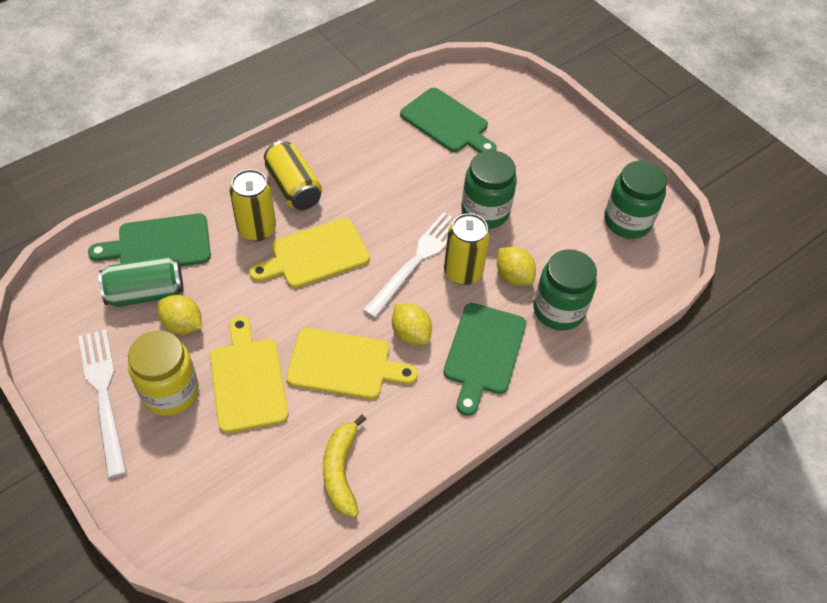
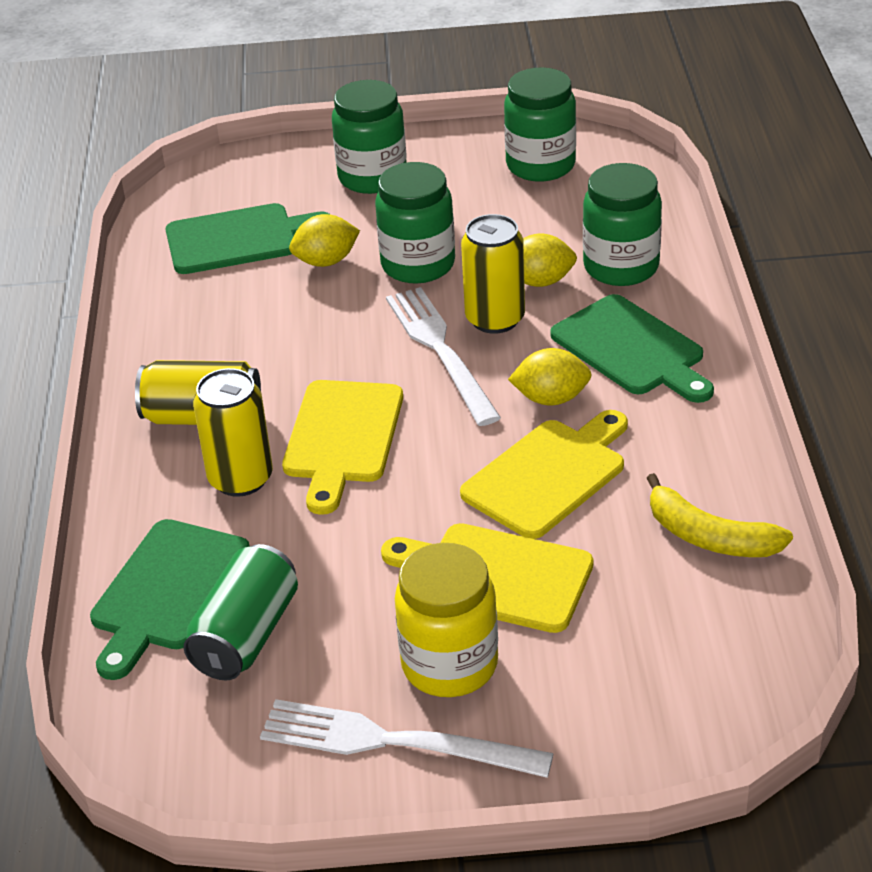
camera: 50 degrees left, 15 degrees down
(183, 325) = (341, 613): yellow lemon -> yellow lemon (326, 261)
(549, 149) = (372, 177): none -> green jar

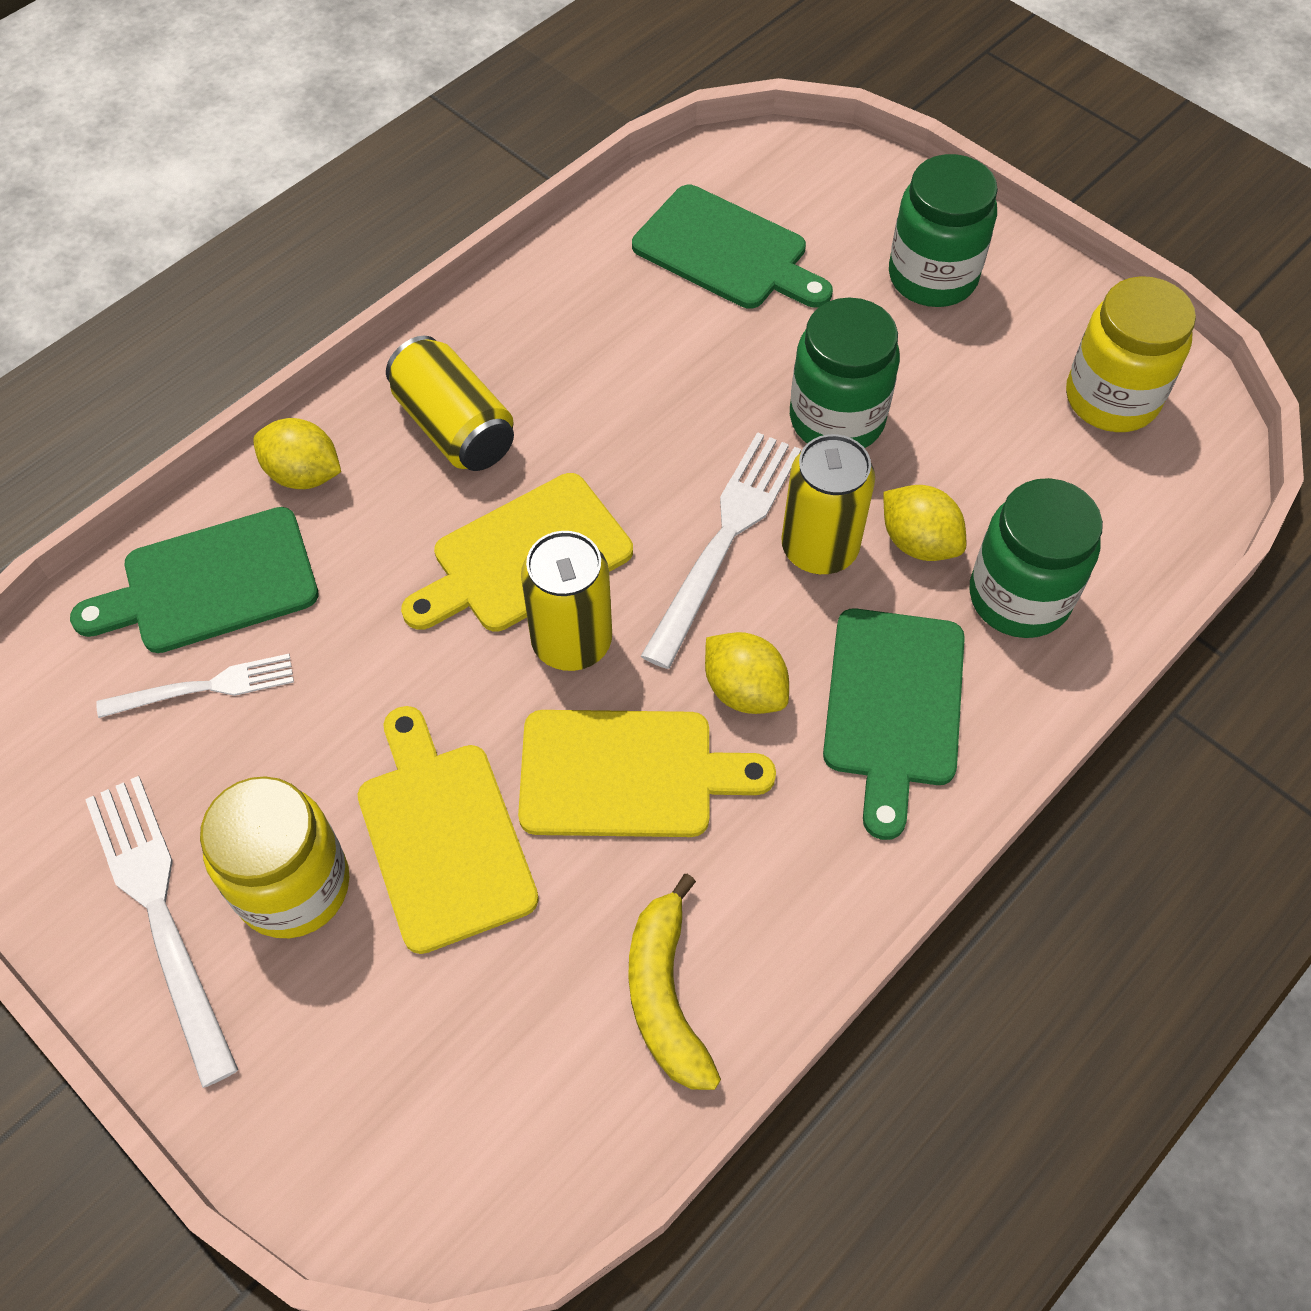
camera: 45 degrees right, 20 degrees up
(241, 478) = (398, 522): yellow can -> yellow can (572, 641)
(246, 635) = (204, 688): green can -> white fork
(326, 261) = (764, 343): yellow lemon -> yellow lemon (304, 474)
(540, 165) = (1111, 398): green jar -> yellow jar

